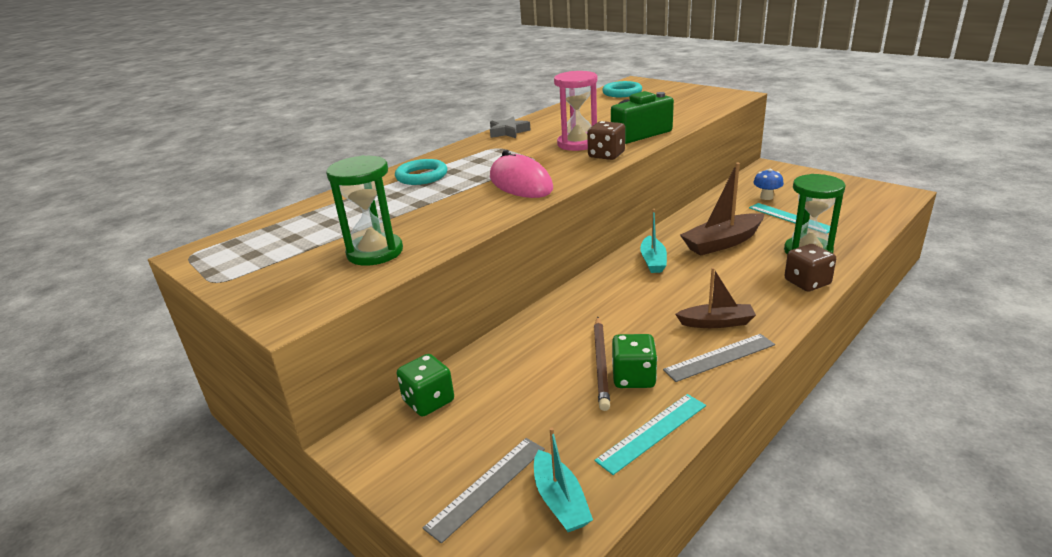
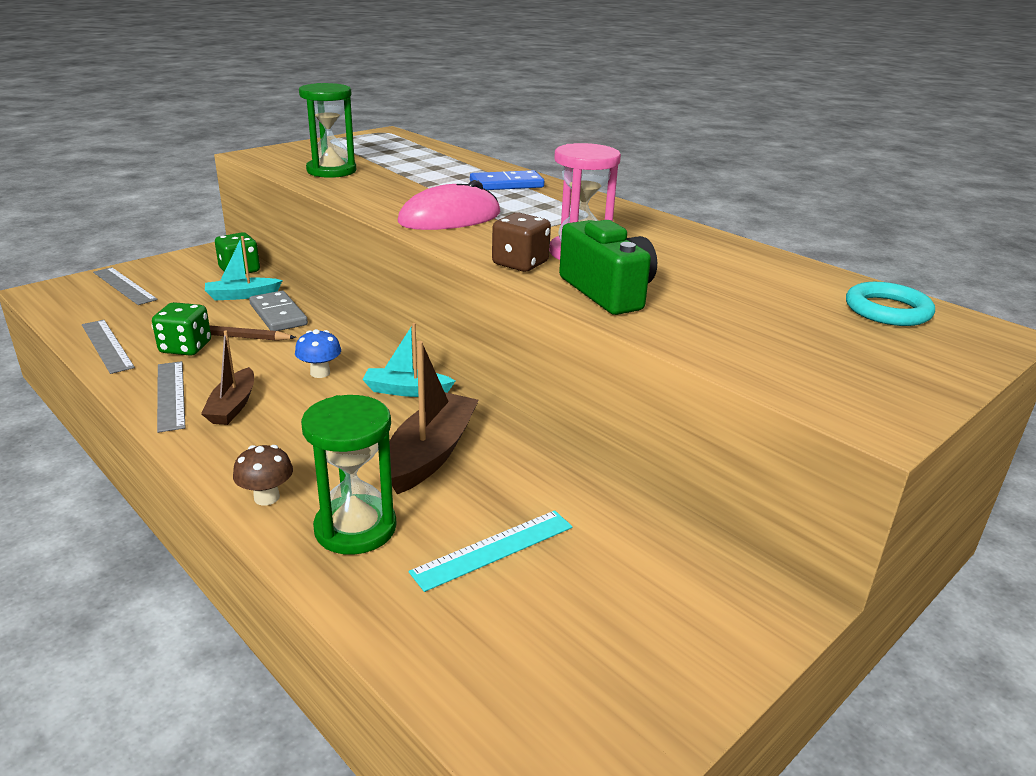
camera: 90 degrees right, 0 degrees up
(421, 176) = (506, 184): turquoise ring -> blue domino
(508, 132) = (655, 222): grey star -> none
(545, 343) = (278, 315): none -> grey domino
(560, 501) = (81, 306): turquoise boat -> turquoise boat (242, 295)
(652, 432) = (107, 346): turquoise ruler -> grey ruler
(722, 243) = (431, 454): brown boat -> brown boat turned 45 degrees clockwise
(766, 197) = (600, 547): blue mushroom -> blue mushroom (320, 373)
(807, 282) = (267, 497): brown dice -> brown mushroom

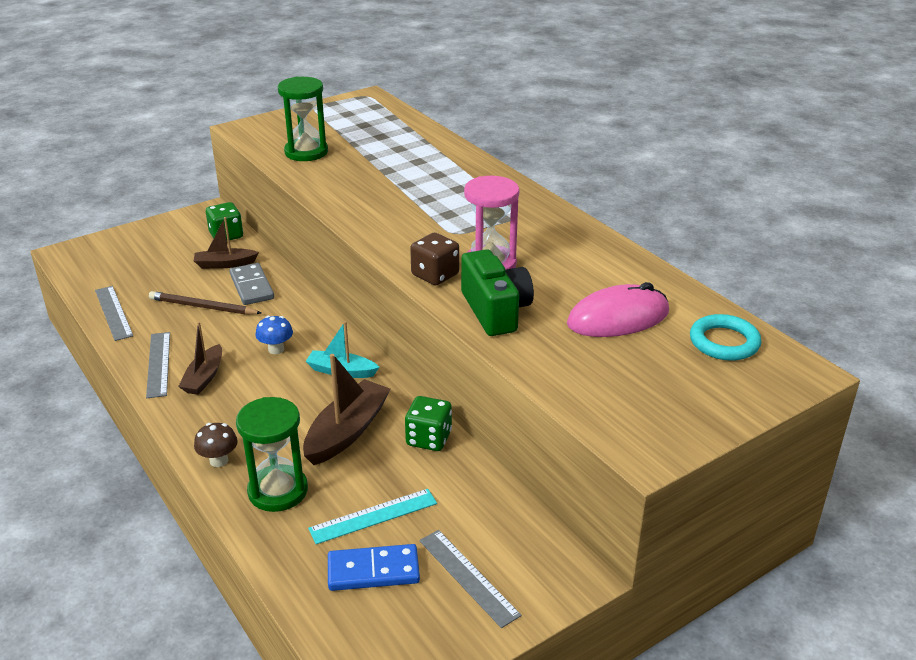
camera: 10 degrees right, 5 degrees up
(124, 286) = (130, 249): grey ruler -> grey ruler (468, 577)
(185, 347) = (174, 318): green dice -> green dice (429, 438)
(242, 295) = (225, 264): turquoise boat -> brown boat
(450, 218) = (393, 218): pink mouse -> pink mouse (618, 318)
(506, 184) = (456, 174): blue domino -> blue domino (373, 570)

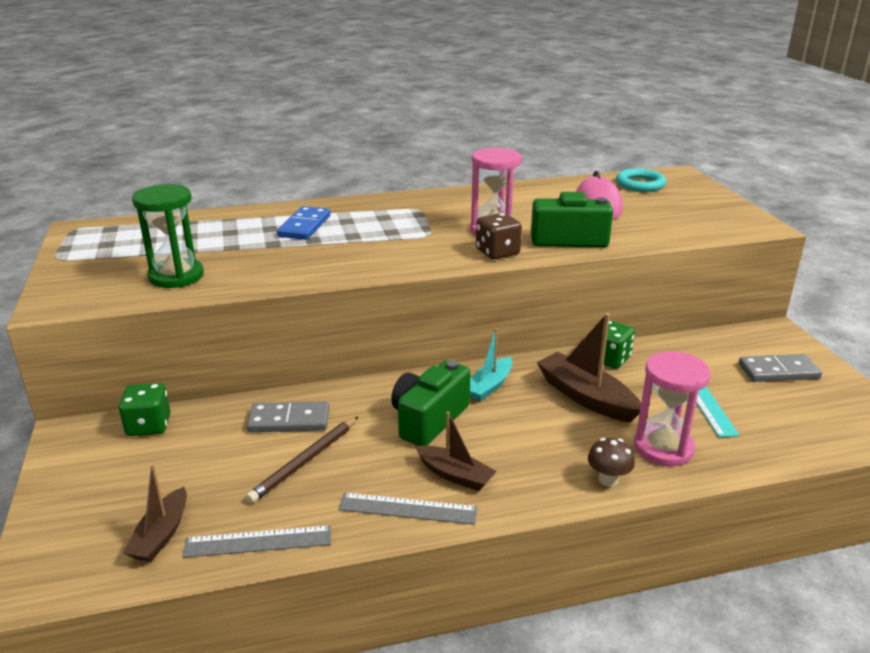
camera: 70 degrees left, 5 degrees down
(225, 264) = (219, 434): brown boat -> brown boat (161, 535)
(276, 349) = (428, 419): blue mushroom -> green camera
(278, 491) = (663, 447): green hourglass -> pink hourglass
(373, 570) = (772, 412): blue domino -> blue domino (304, 226)
(468, 577) = (778, 371): grey ruler -> grey domino

